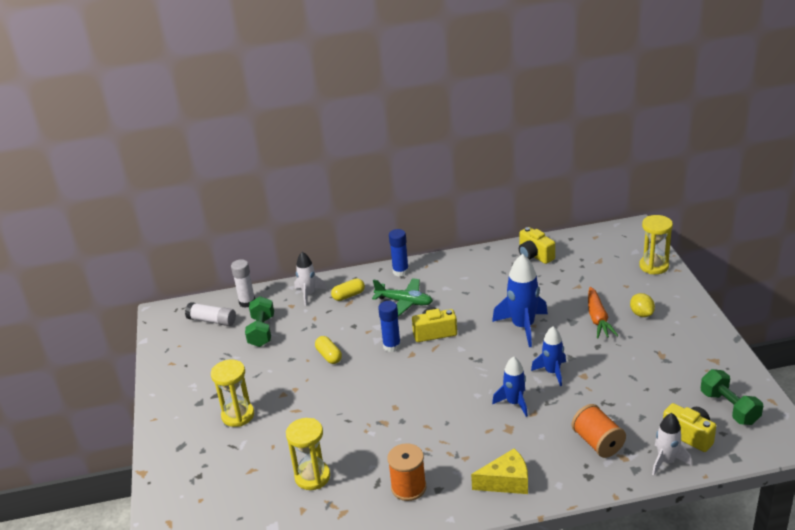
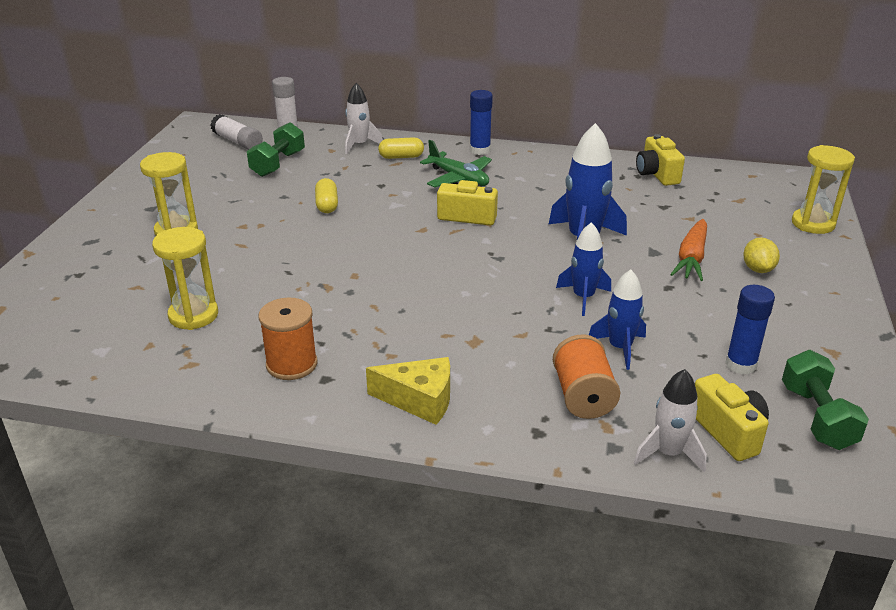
camera: 20 degrees right, 0 degrees up
(392, 346) = (406, 215): blue glue stick -> blue glue stick (740, 365)
(514, 403) = (505, 315): blue rocket -> blue rocket (620, 348)

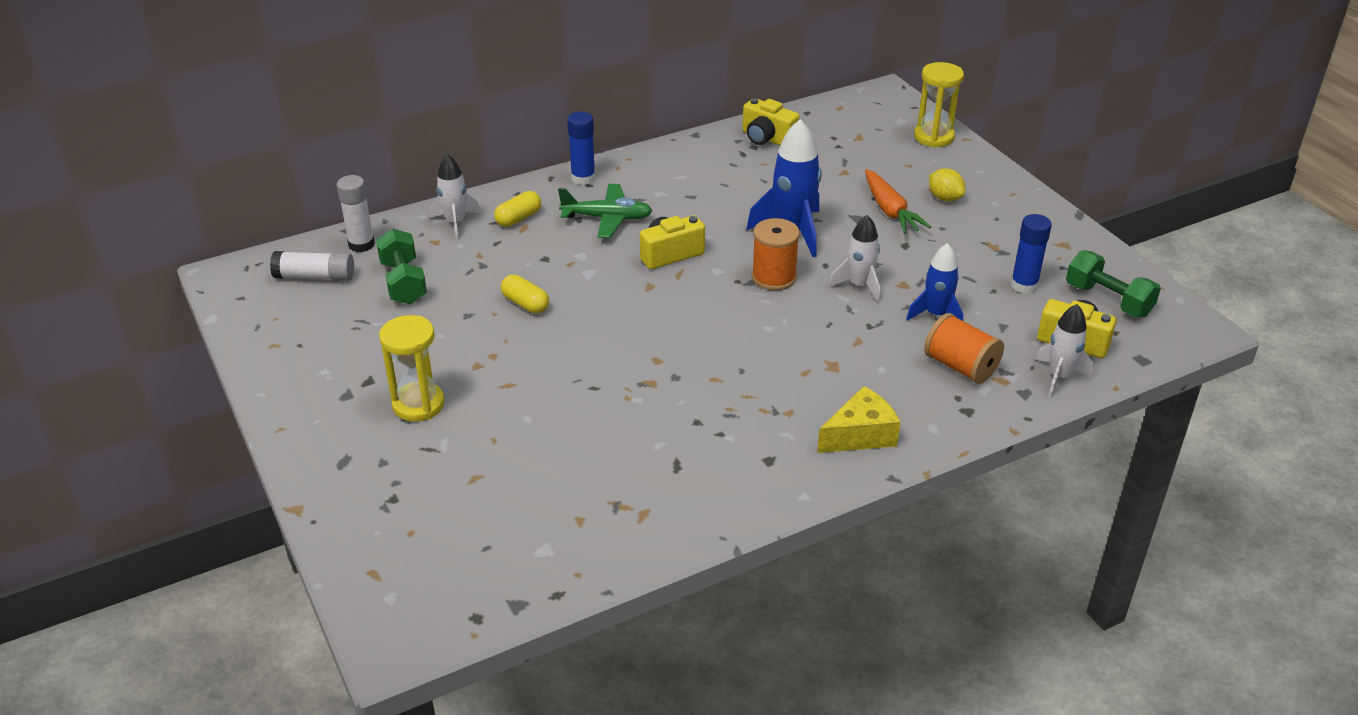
camera: 40 degrees left, 5 degrees up
(193, 315) = (575, 472): yellow hourglass -> none
(291, 364) = (725, 464): orange spool -> orange spool (774, 277)
(583, 297) = (859, 285): blue rocket -> white rocket

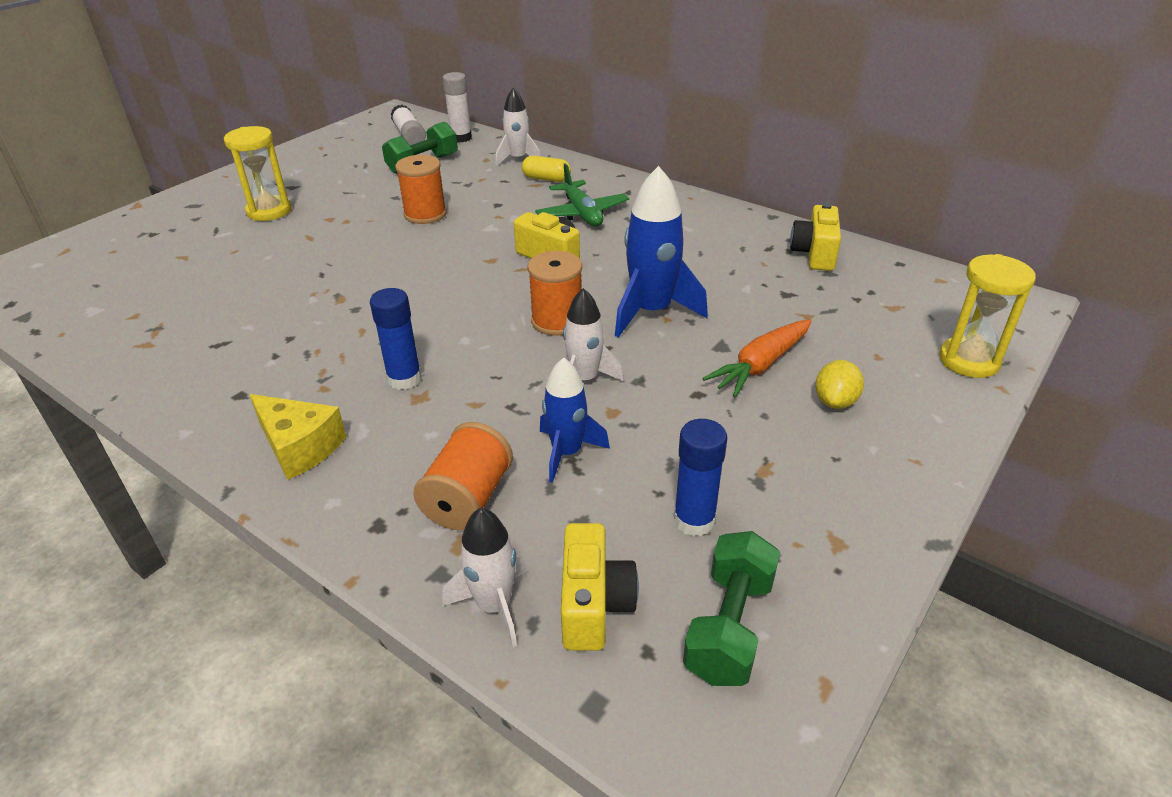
camera: 65 degrees right, 0 degrees up
(525, 304) = (425, 214): yellow capsule -> orange spool
(583, 178) = (635, 187): blue glue stick -> blue glue stick (404, 379)

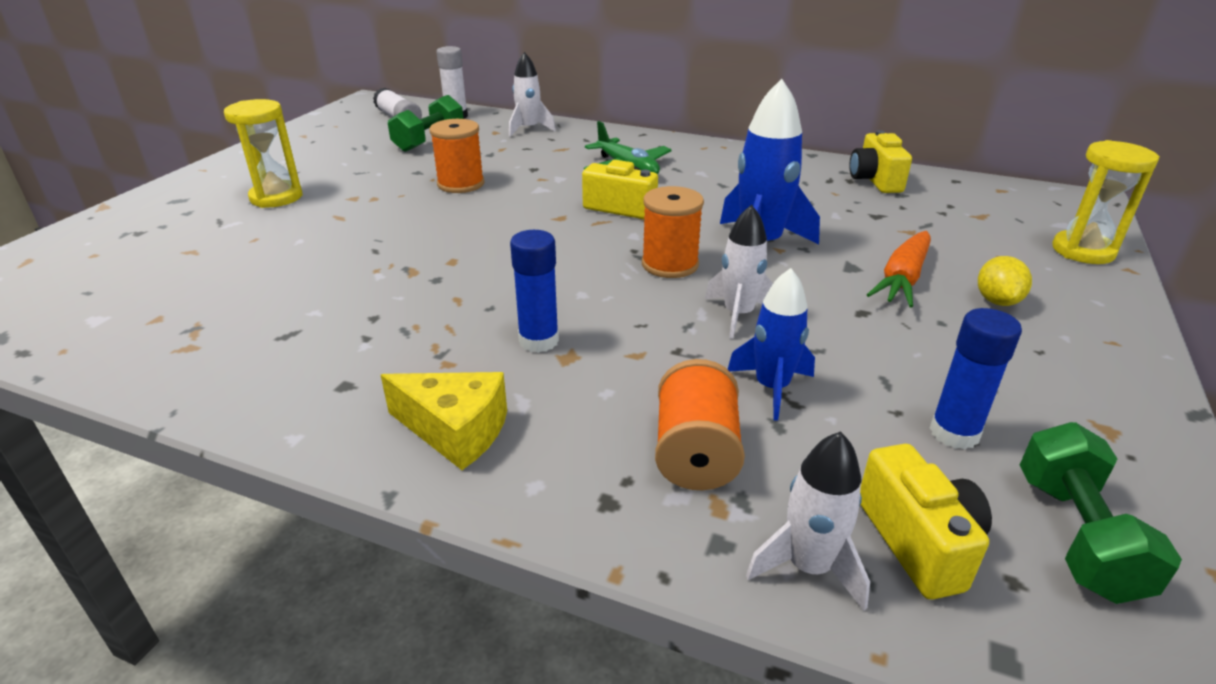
camera: 15 degrees left, 5 degrees down
(546, 179) = (570, 143): yellow capsule -> none

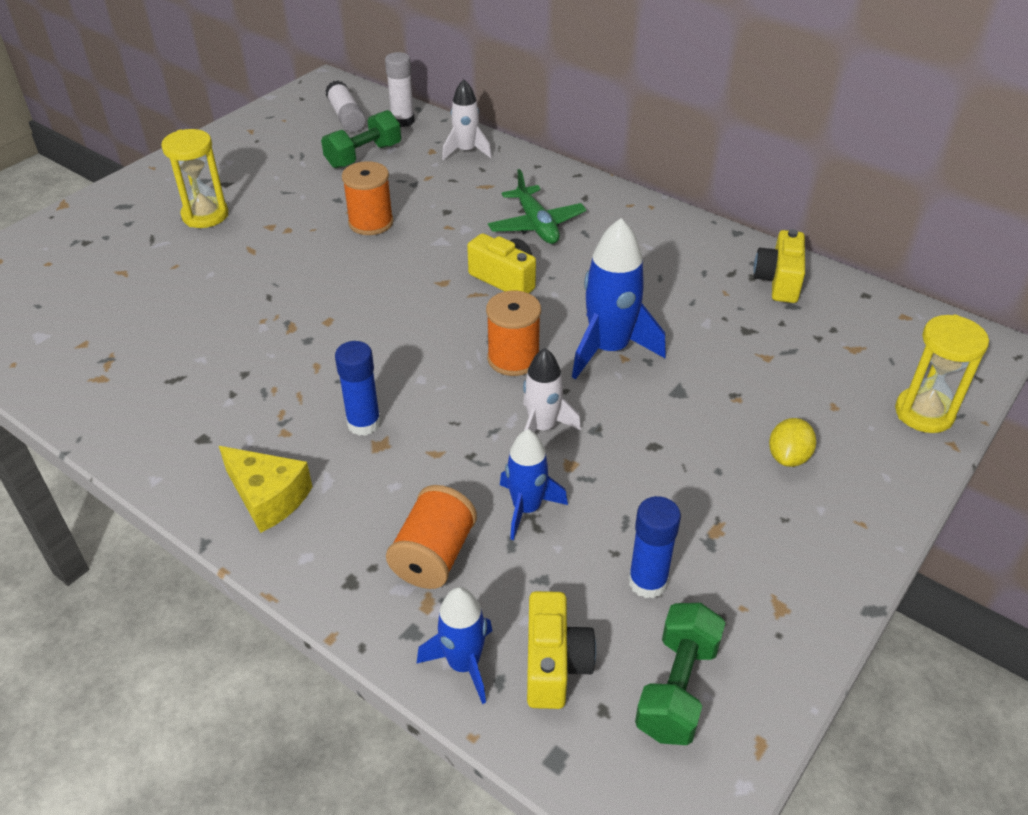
camera: 15 degrees right, 10 degrees up
(808, 567) = (463, 664): white rocket -> blue rocket
(902, 279) = (717, 415): orange carrot -> none

